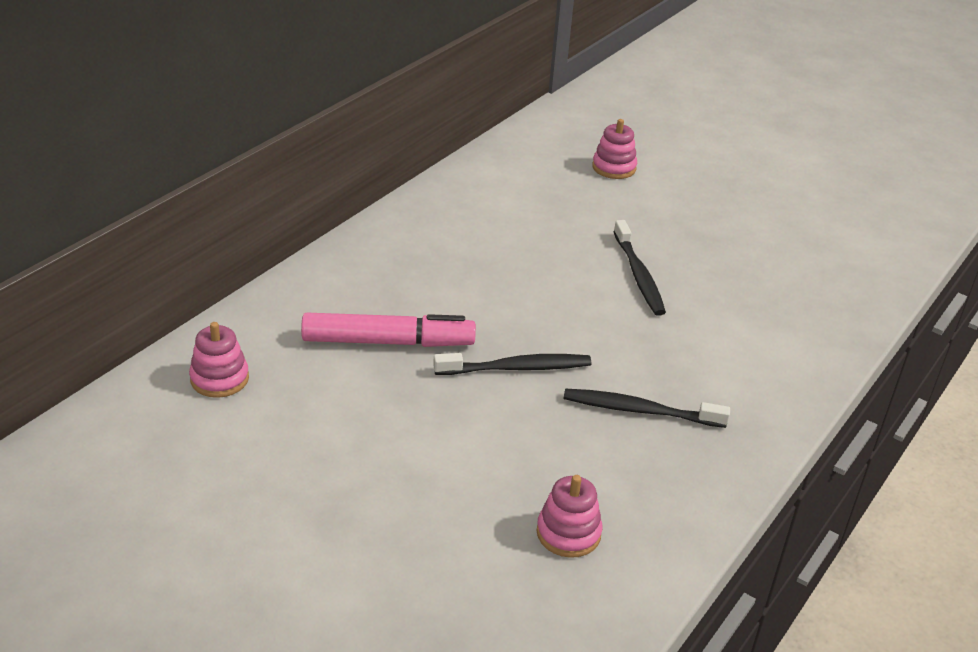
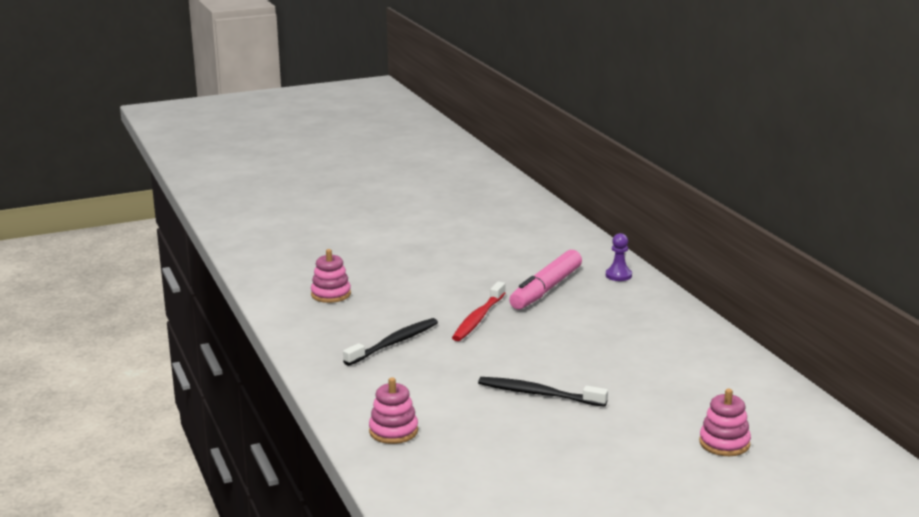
camera: 125 degrees right, 15 degrees down
(219, 379) = (556, 243): pink stacking toy -> pink stacking toy (393, 431)
(301, 298) = (618, 275): none -> purple pawn
(516, 368) = (478, 318): black toothbrush -> red toothbrush

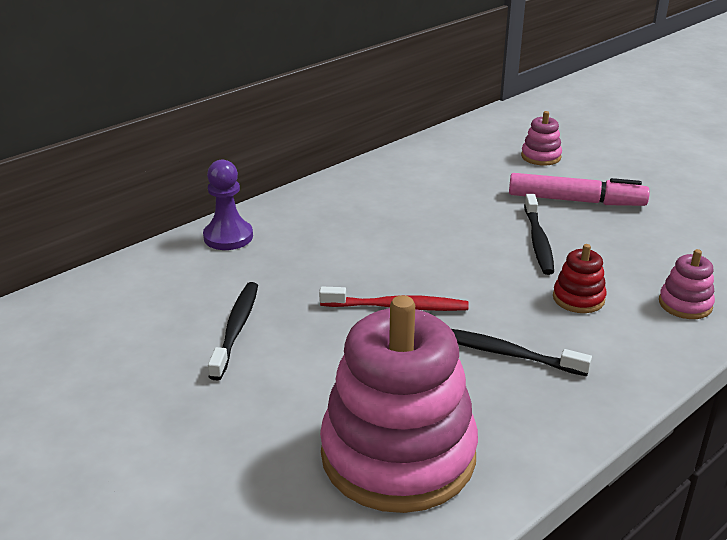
camera: 110 degrees left, 10 degrees up
(331, 294) = (398, 455): pink stacking toy -> pink stacking toy, size x2.40
(437, 387) = (578, 298): none -> red stacking toy
(490, 267) = (236, 329): none -> black toothbrush
(546, 289) = (289, 276): pink marker -> pink marker (575, 200)
(618, 275) = (228, 237): purple pawn -> purple pawn, size x1.56

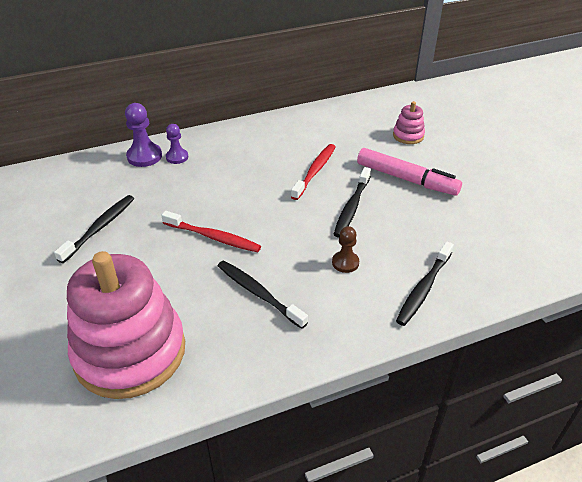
camera: 20 degrees right, 10 degrees up
(274, 230) = (177, 157): none -> purple pawn
(463, 212) = (315, 171): none -> red toothbrush
(578, 298) = (345, 263): red stacking toy -> brown pawn
(685, 304) = (423, 288): pink stacking toy -> black toothbrush

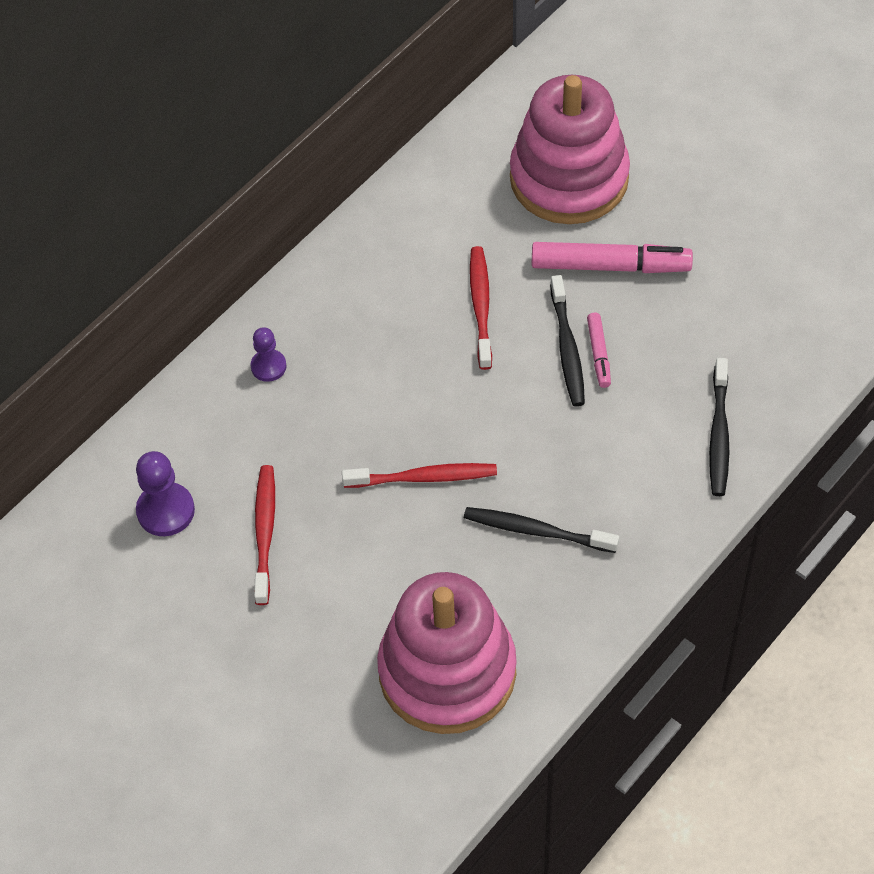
camera: 25 degrees left, 15 degrees up
(100, 228) = (265, 532): black toothbrush -> red toothbrush
(144, 156) = (219, 386): purple pawn -> purple pawn (165, 511)
(345, 263) = (610, 440): brown pawn -> none
(370, 217) = (599, 354): none -> pink marker
(408, 135) = (569, 178): pink stacking toy -> pink stacking toy, size x2.40

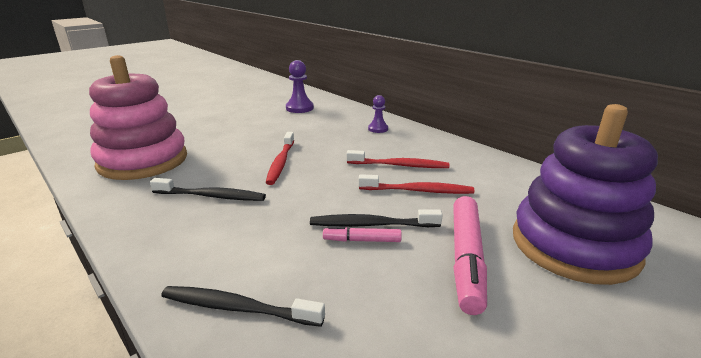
camera: 95 degrees right, 30 degrees down
(265, 532) = (273, 124): red toothbrush -> red toothbrush (399, 165)
(536, 531) = (211, 196): black toothbrush -> black toothbrush turned 75 degrees clockwise
(569, 178) = (574, 245): pink stacking toy -> purple stacking toy

